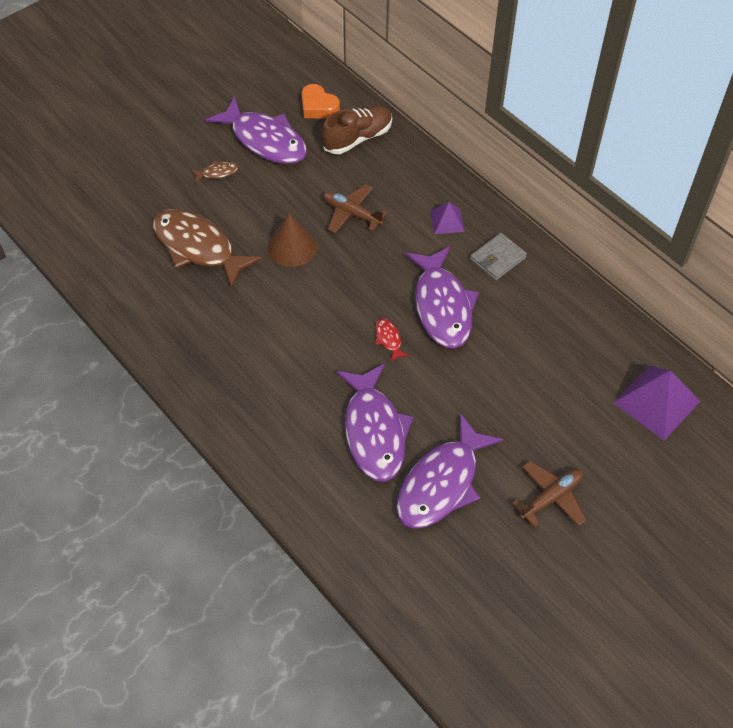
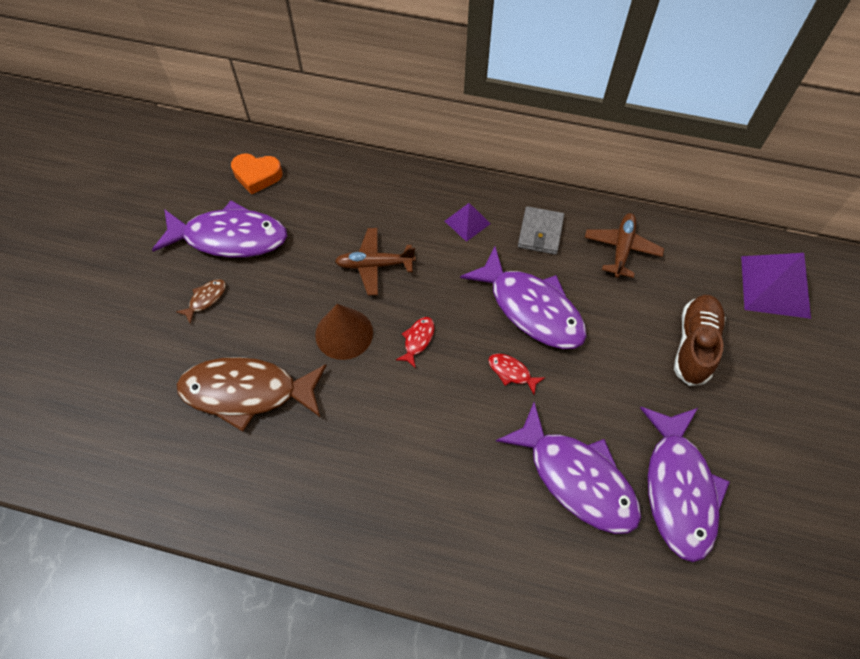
camera: 35 degrees left, 5 degrees up
(340, 280) = (418, 340): none -> red fish
(358, 138) = (320, 187): brown shoe -> brown shoe (694, 345)
(551, 497) = (776, 436): brown plane -> brown plane (621, 249)

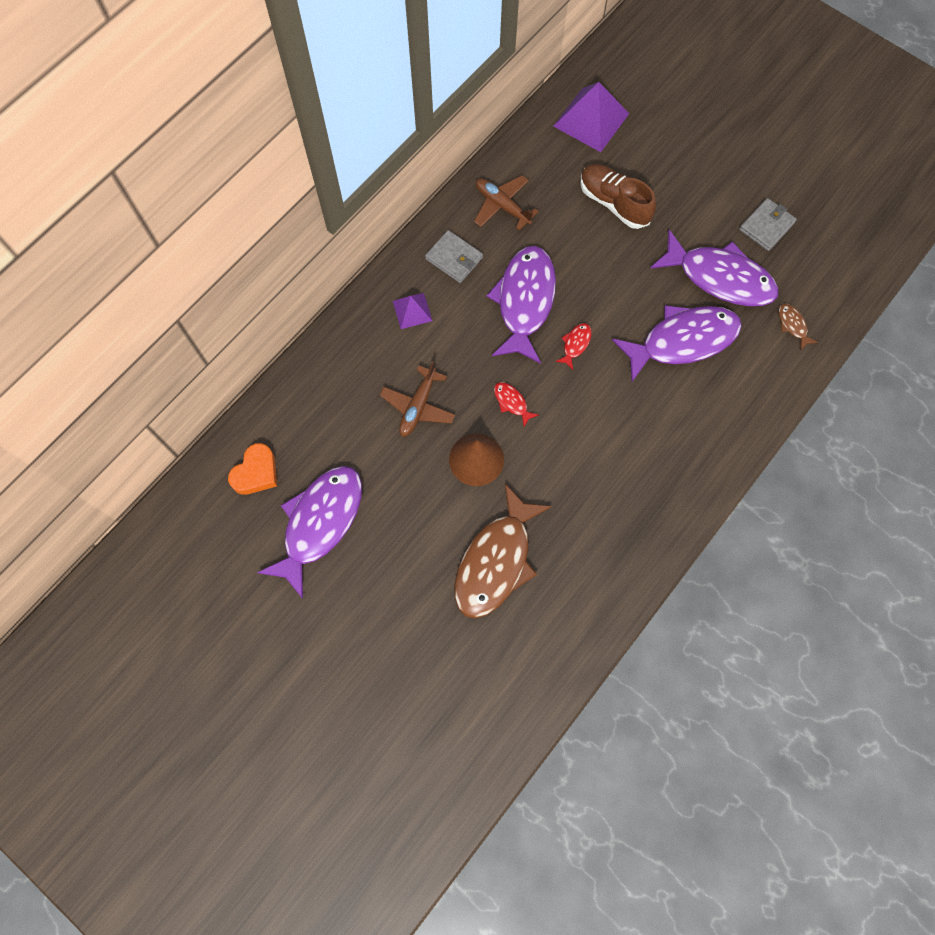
camera: 65 degrees left, 10 degrees up
(206, 299) = (380, 567): brown fish -> brown fish (792, 325)
(511, 372) = (575, 344): red fish -> red fish turned 150 degrees clockwise
(531, 308) = (524, 301): purple fish -> purple fish turned 60 degrees counterclockwise
(779, 518) = (766, 226): none -> grey wallet

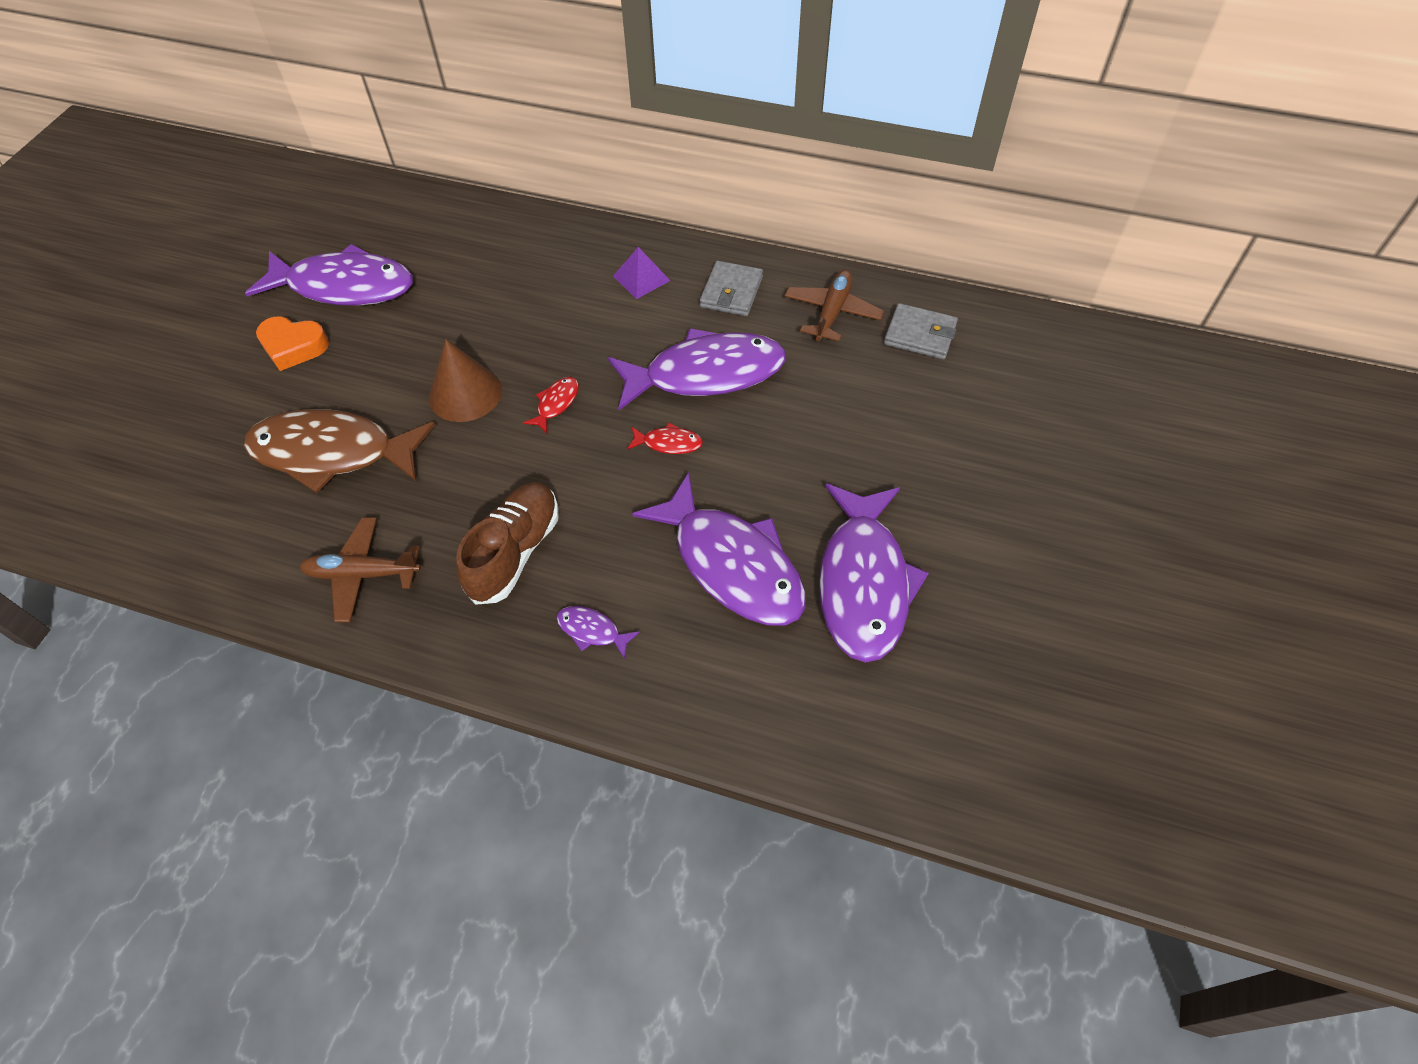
camera: 70 degrees right, 15 degrees down
(256, 473) = (391, 222): orange heart -> orange heart (294, 347)
(418, 406) = (517, 321): brown plane -> brown plane (362, 574)
(591, 119) = (1025, 360): purple pyramid -> none
(613, 203) = (909, 421): brown shoe -> brown shoe (515, 552)
(701, 432) = (592, 631): none -> purple fish
(766, 226) = (992, 621): grey wallet -> grey wallet (920, 335)
(792, 325) = (833, 709): brown fish -> none

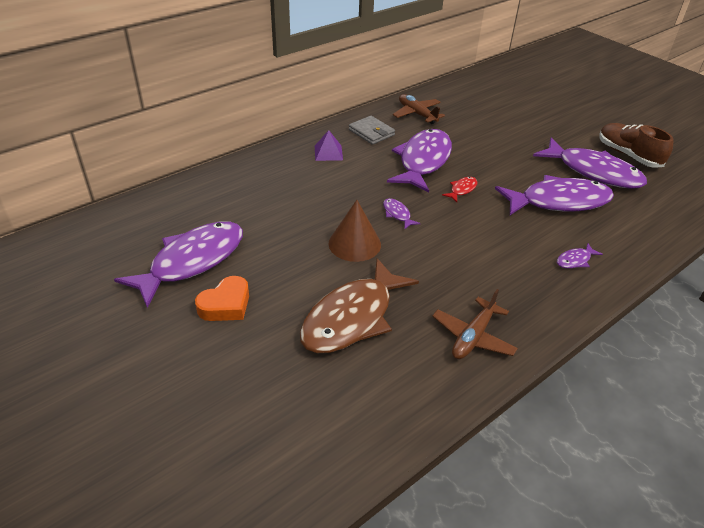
camera: 60 degrees left, 15 degrees down
(515, 552) = (500, 268): brown shoe -> brown shoe (628, 155)
(556, 404) = (397, 214): red fish -> purple fish
(920, 335) = (455, 101): grey wallet -> none

